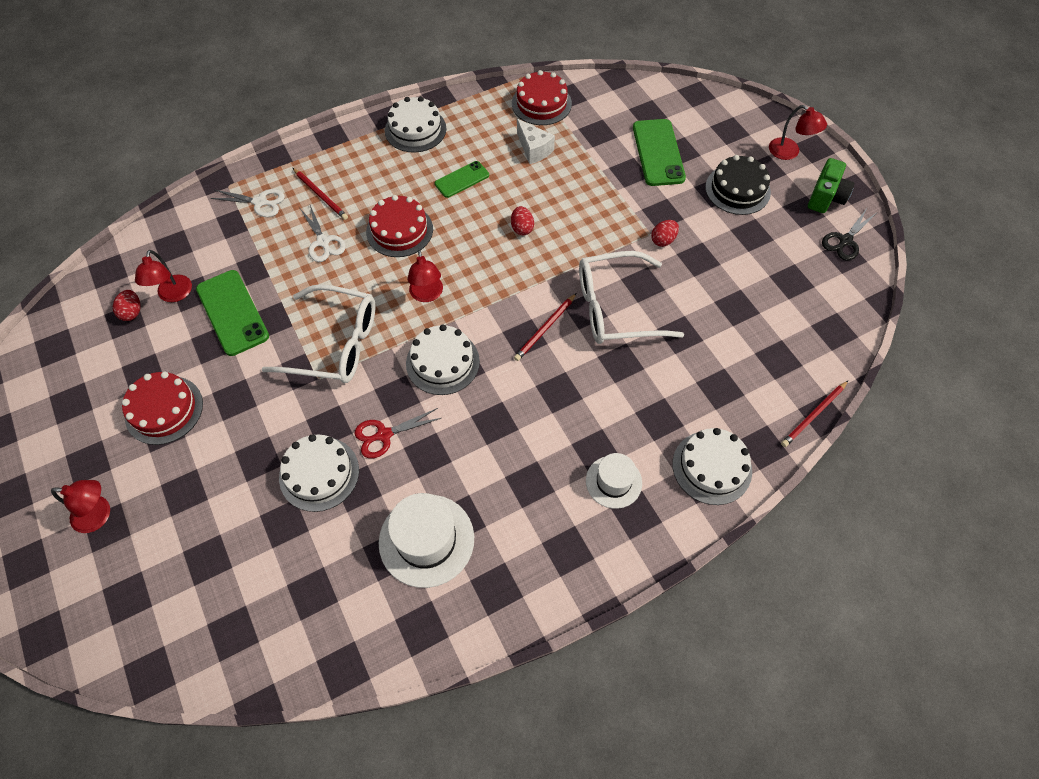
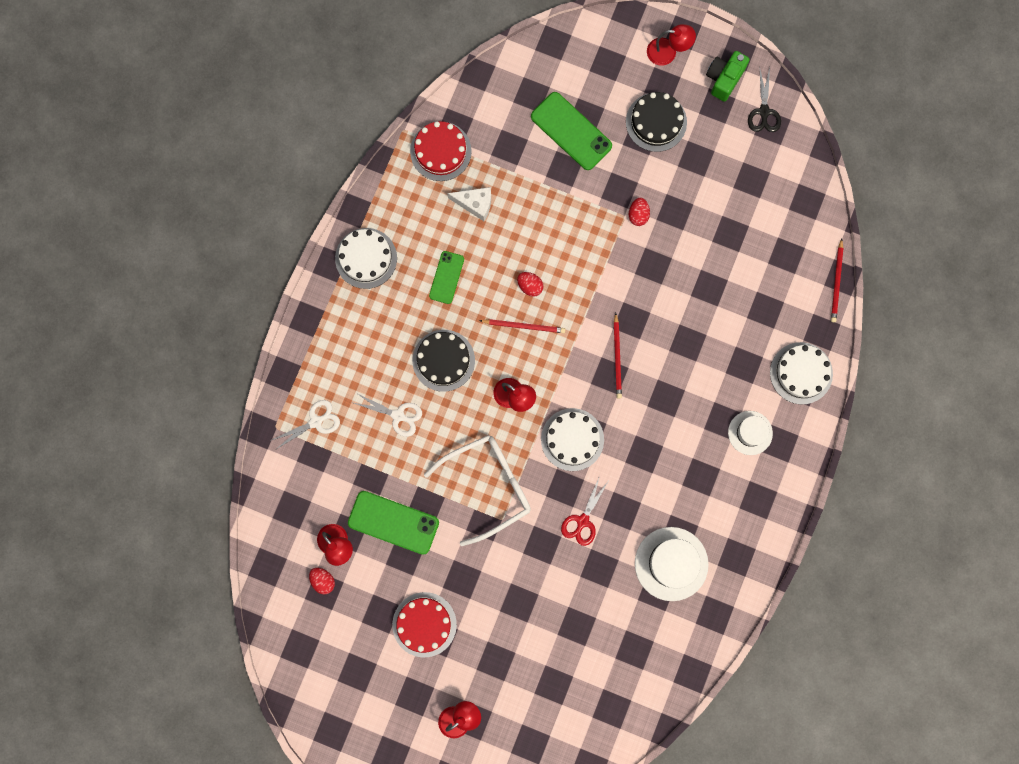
camera: 40 degrees left, 20 degrees up
(319, 473) = (567, 579): white cake -> none
(320, 195) = (355, 378): red pencil -> red pencil (524, 326)
(399, 230) = (443, 360): red cake -> black cake
(616, 308) = (651, 301): white glasses -> none
(825, 197) = (724, 79): green camera -> green camera turned 135 degrees counterclockwise

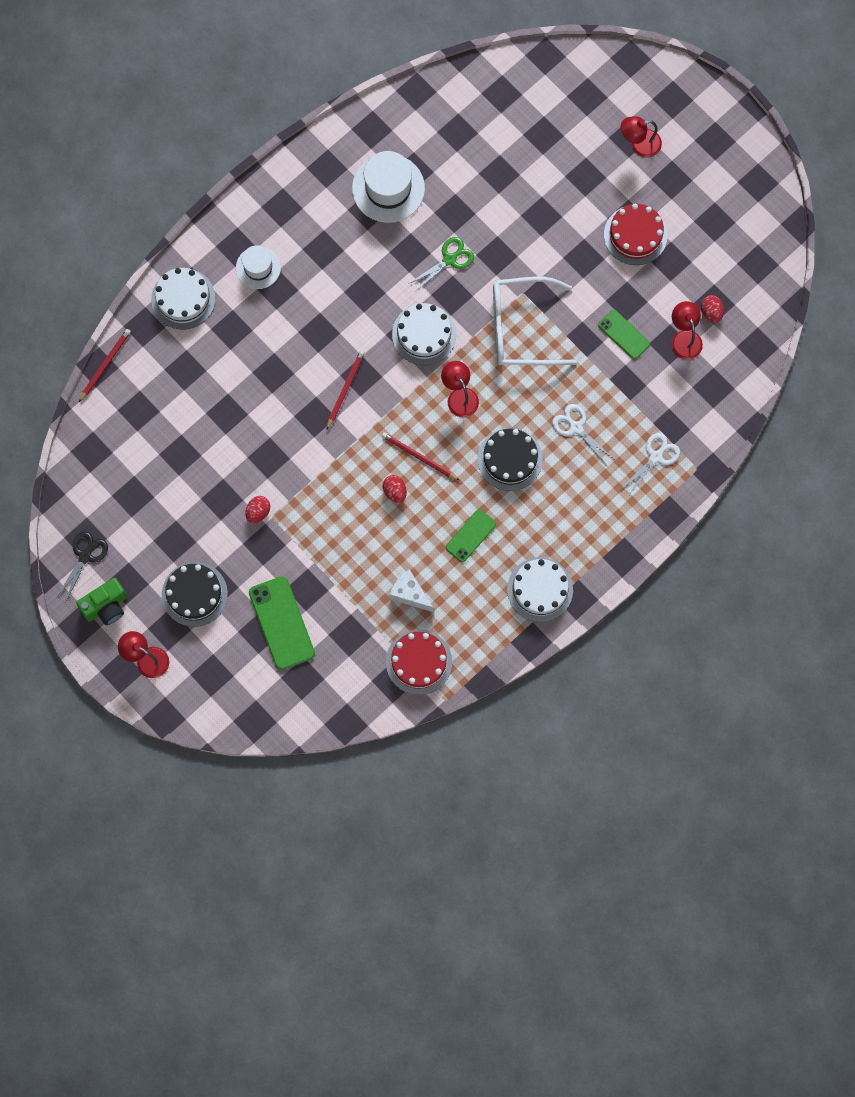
camera: 155 degrees left, 5 degrees down
(316, 421) = (656, 457): white scissors -> white scissors turned 135 degrees clockwise
(393, 522) = (623, 334): green phone -> green phone, size x0.61
(582, 521) = (450, 259): red scissors -> green scissors

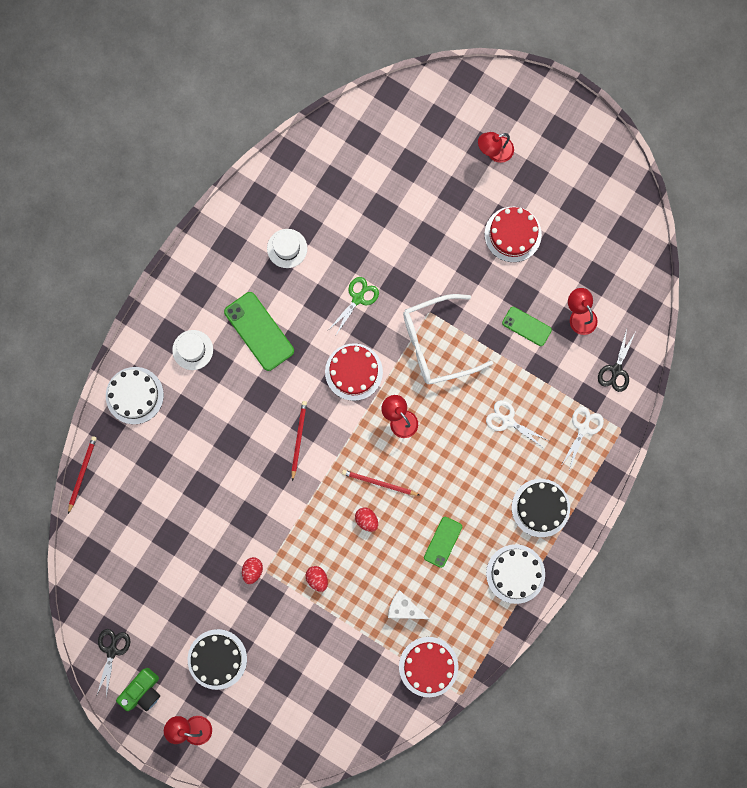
camera: 15 degrees left, 5 degrees up
(281, 623) = (300, 664): green phone -> green phone (259, 331)
(388, 188) = (287, 248): white hat -> white hat, size x0.61
(424, 334) = (353, 372): white cake -> red cake
(510, 459) = (458, 464): black cake -> black cake (540, 507)
(708, 405) = (616, 370): none -> black scissors
(711, 312) = (596, 287): red egg -> red egg (317, 578)

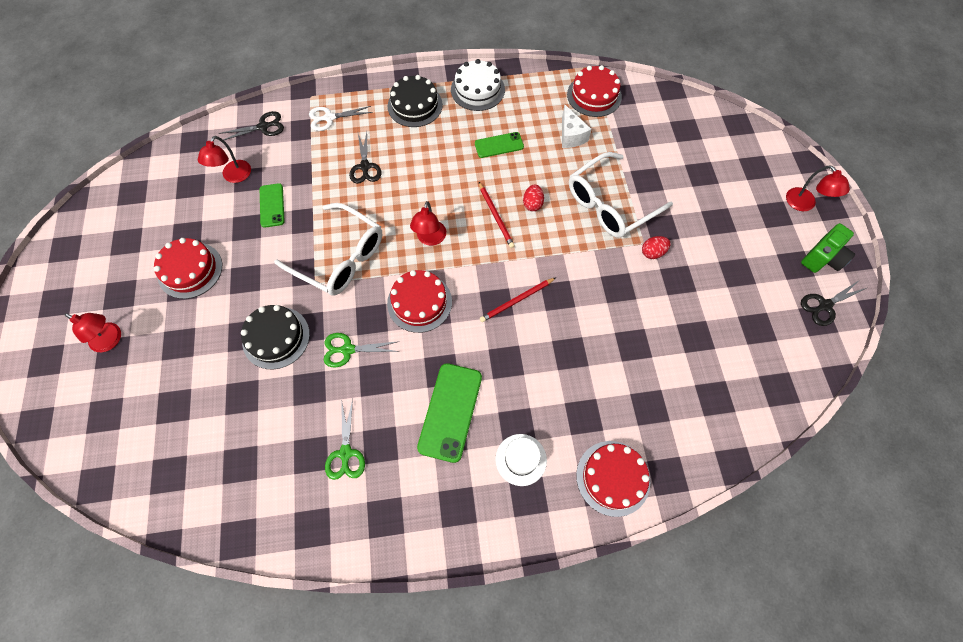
camera: 130 degrees left, 15 degrees down
(82, 473) = (727, 462): red pencil -> none
(134, 395) = (613, 478): white cake -> red cake
(143, 691) = (822, 258): green camera -> green camera turned 135 degrees clockwise
(217, 659) = (740, 225): black cake -> black cake (276, 337)
(287, 248) = (345, 453): white hat -> green scissors
(317, 578) = (610, 204): red egg -> white glasses
(507, 420) = (365, 167): white scissors -> black scissors

